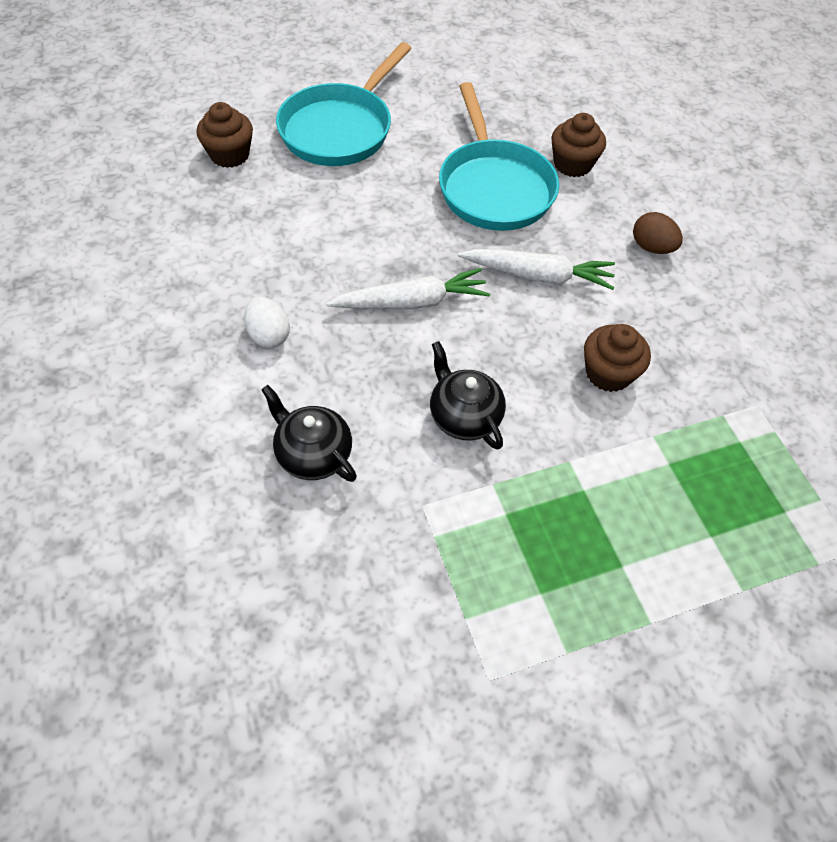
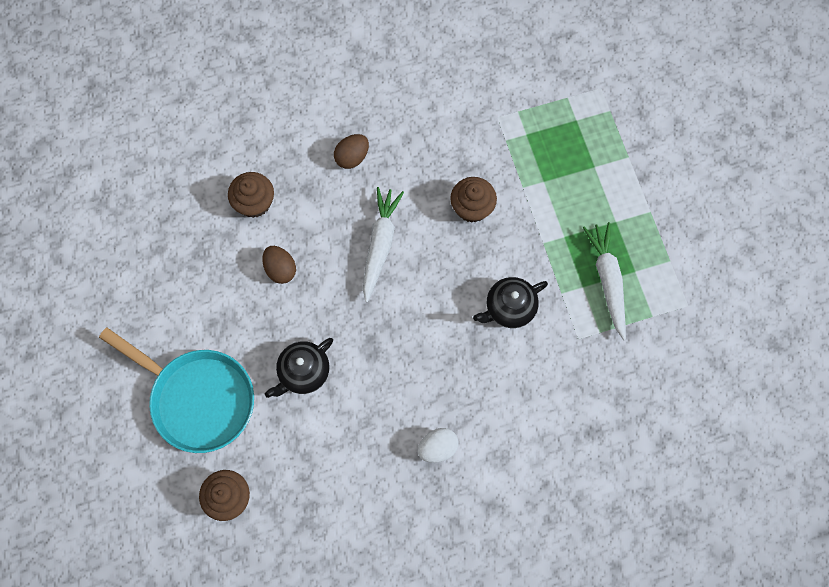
camera: 85 degrees left, 15 degrees up
(313, 454) = (541, 411): black teapot -> black teapot (303, 372)
(412, 302) = (406, 340): white carrot -> white carrot (607, 280)
(494, 187) = (280, 269): turquoise pan -> brown egg

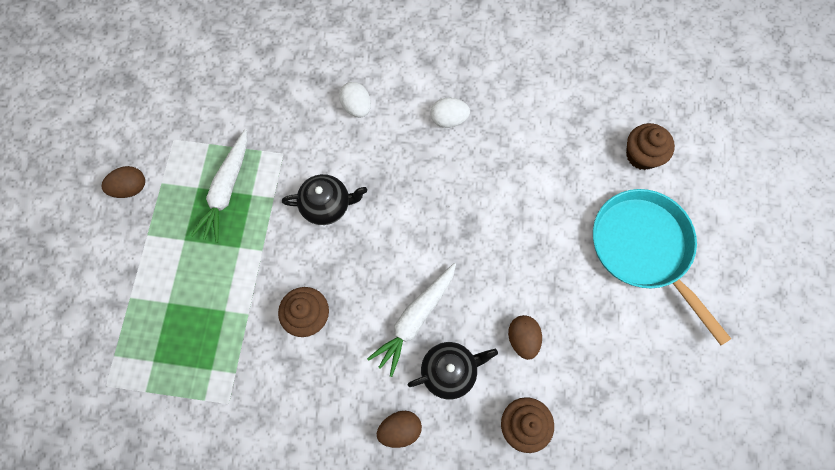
camera: 155 degrees left, 0 degrees up
(303, 372) = (538, 230): black teapot -> black teapot (450, 371)
(535, 419) = (356, 107): none -> white egg
(693, 244) = (130, 188): none -> brown egg

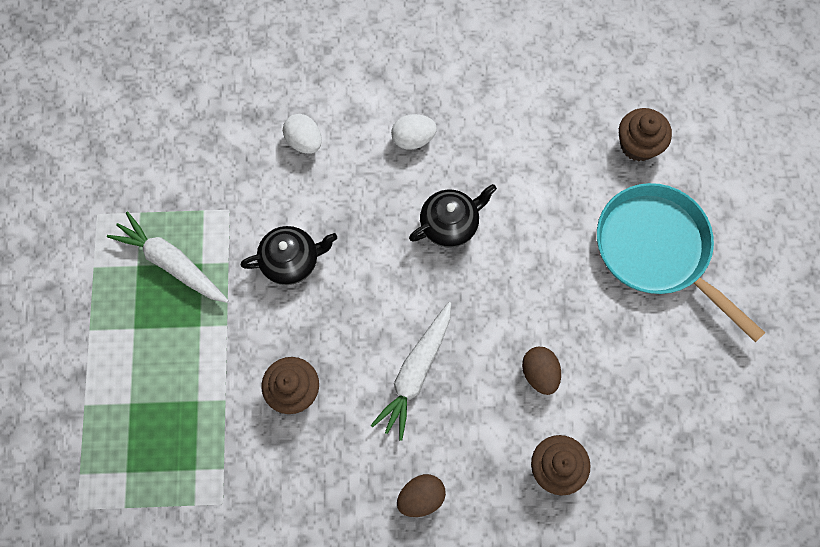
camera: 10 degrees left, 0 degrees up
(130, 188) = (58, 279): brown egg -> none
(226, 190) = (171, 263): white carrot -> white carrot turned 120 degrees clockwise
(450, 371) = (465, 423): black teapot -> black teapot (450, 224)

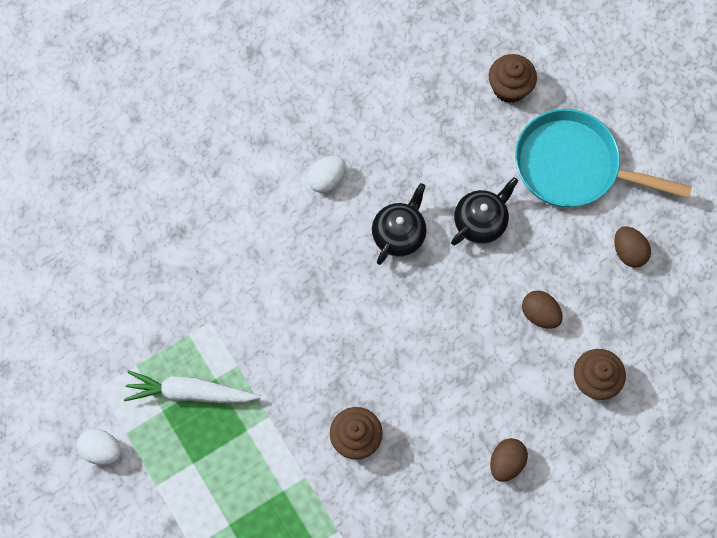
camera: 30 degrees left, 0 degrees up
(291, 261) = (289, 335): black teapot -> black teapot (480, 221)
(304, 141) = (237, 230): white egg -> white egg (102, 449)
(415, 373) = (443, 368): white carrot -> none
(664, 362) = (628, 252): none -> brown egg

